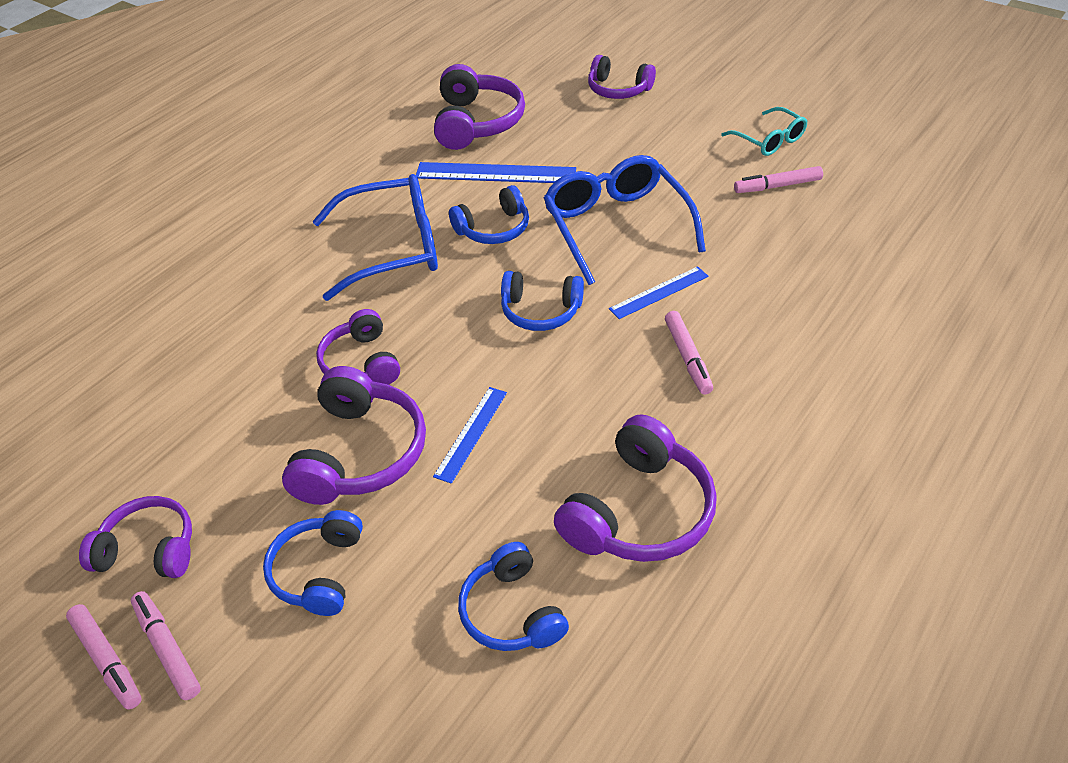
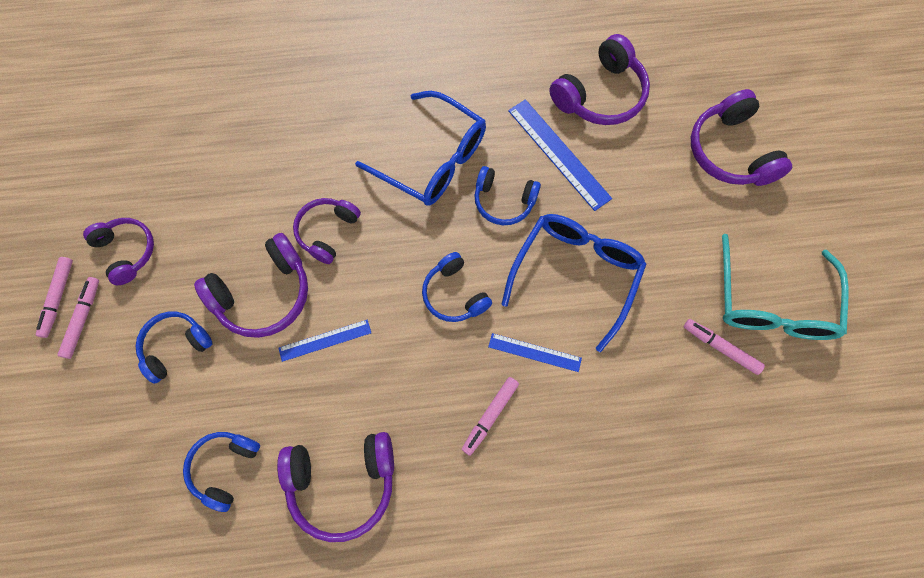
camera: 45 degrees right, 25 degrees up
(618, 89) = (730, 151): purple headphones -> purple headphones, size x1.53
(769, 140) = (771, 302): turquoise glasses -> turquoise glasses, size x1.80

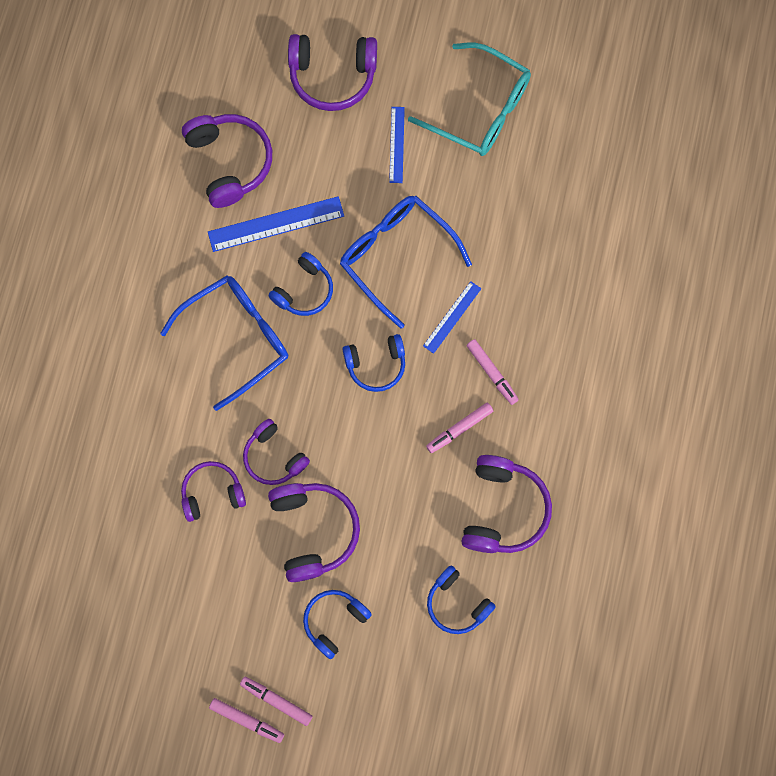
camera: 70 degrees left, 5 degrees up
(127, 252) = (223, 647): purple headphones -> purple headphones (212, 493)
(176, 346) = (334, 621): blue headphones -> blue headphones turned 60 degrees clockwise
(325, 340) = (377, 489): blue ruler -> blue ruler (397, 144)
(720, 347) = (502, 167): pink marker -> pink marker (459, 429)

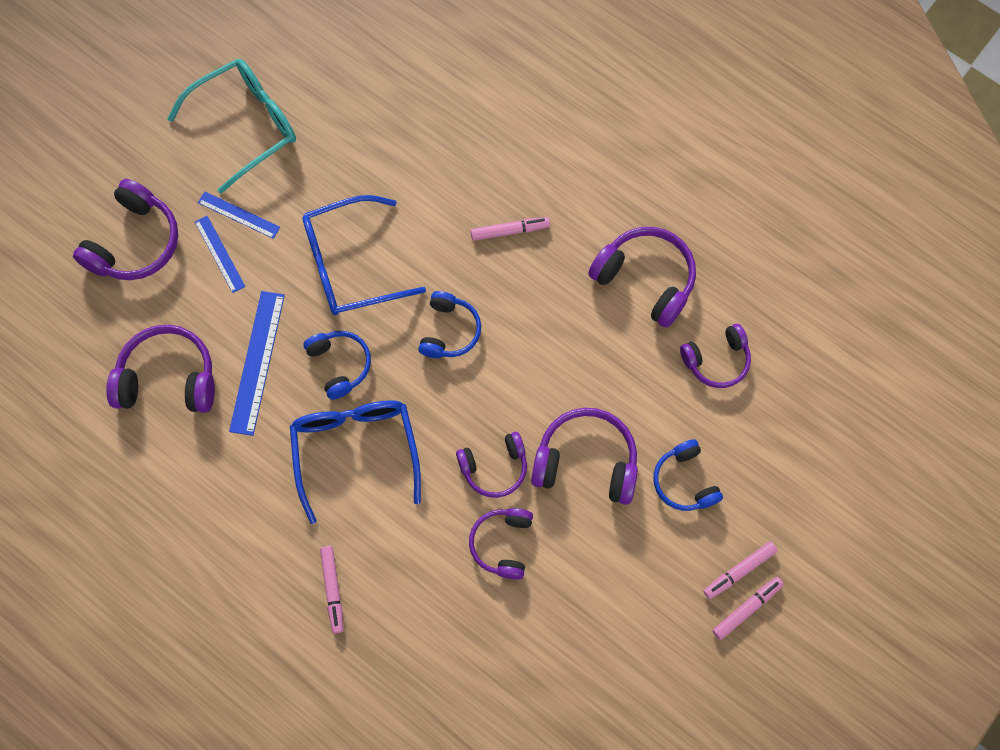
camera: 65 degrees left, 5 degrees down
(452, 317) = (437, 241): blue ruler -> blue ruler (220, 254)
(457, 603) = (716, 360): blue headphones -> purple headphones
(459, 429) = (549, 284): pink marker -> pink marker (332, 590)

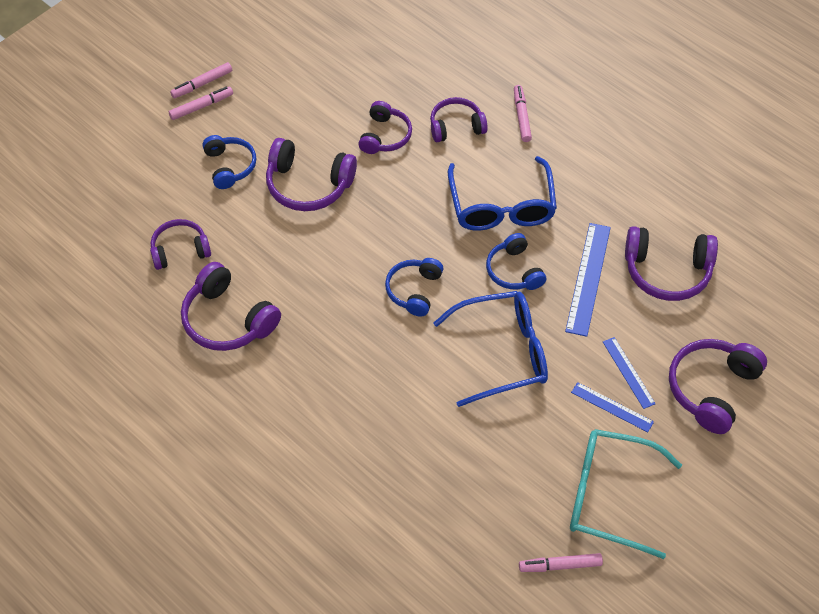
camera: 175 degrees left, 15 degrees down
(246, 125) = (609, 496): turquoise glasses -> turquoise glasses turned 45 degrees clockwise
(494, 467) = (385, 186): purple headphones -> purple headphones (456, 126)
(510, 231) = (348, 372): pink marker -> pink marker (560, 565)

